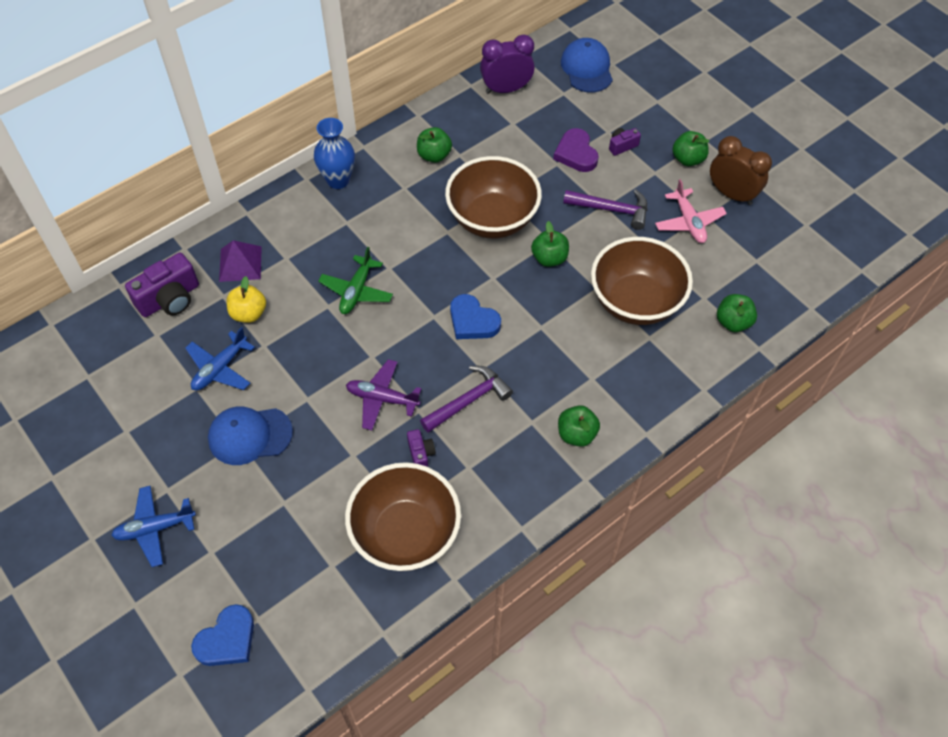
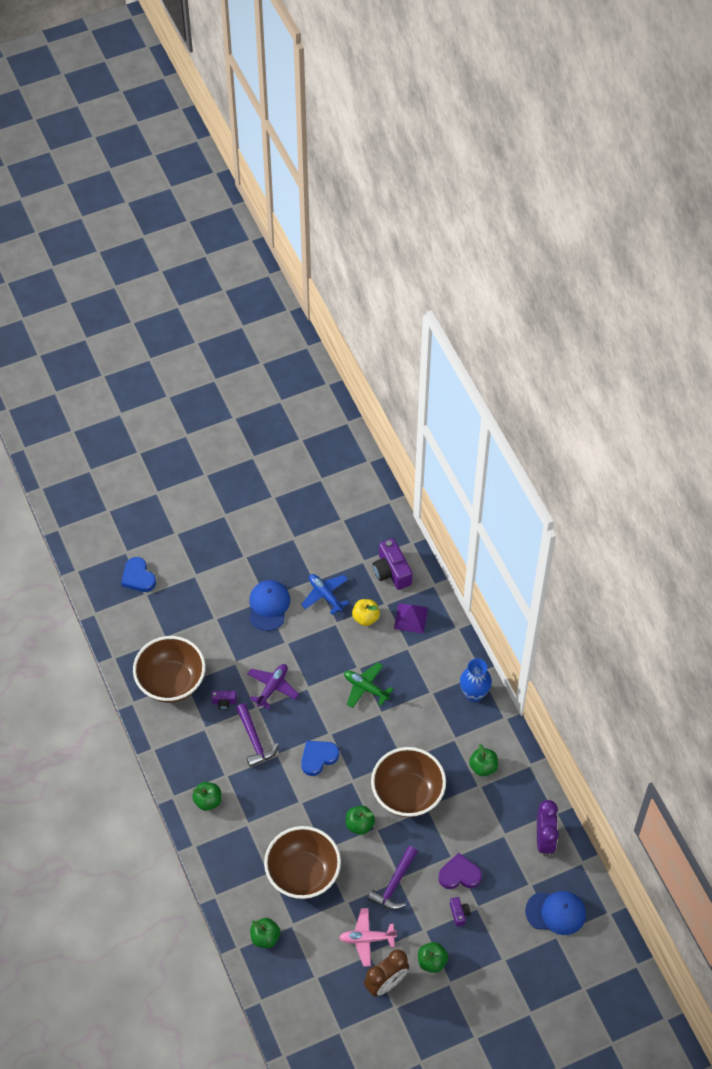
camera: 105 degrees right, 0 degrees up
(155, 528) = (220, 548): blue plane -> none

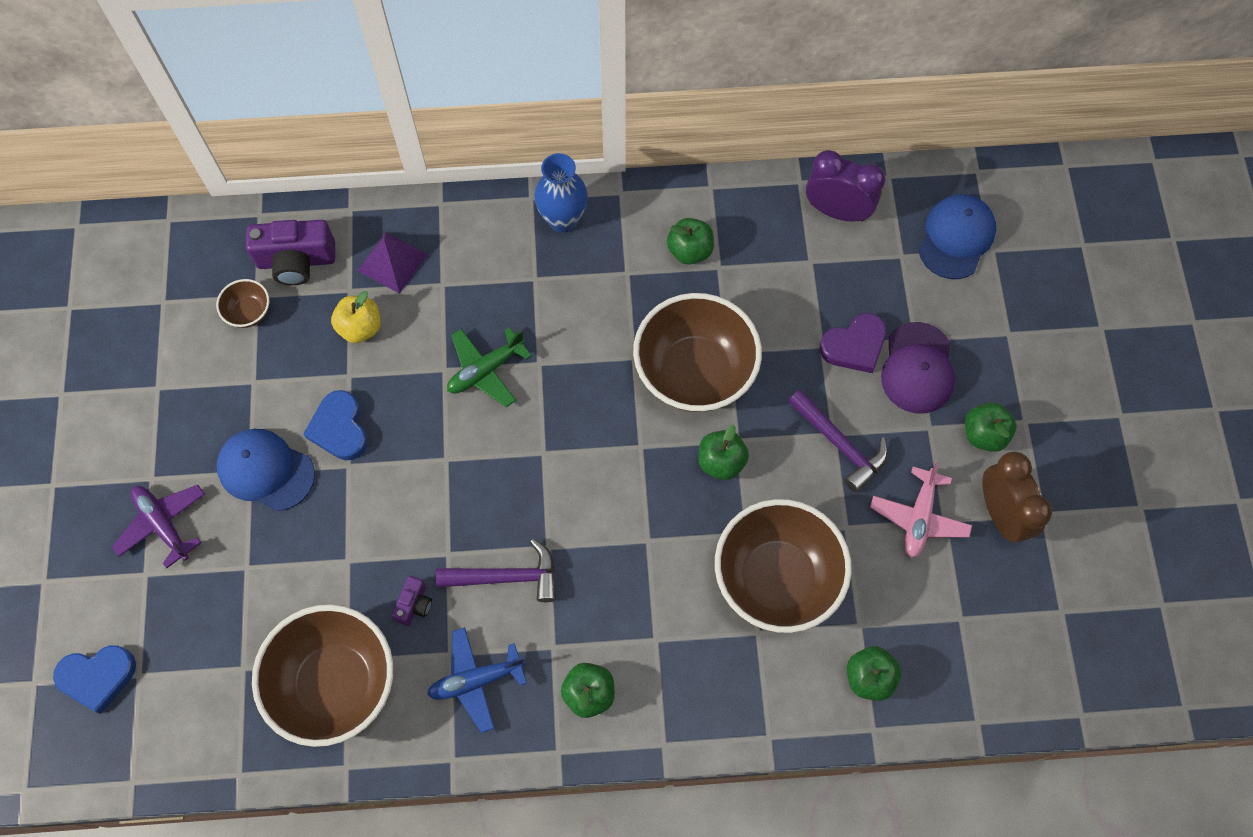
camera: 70 degrees left, 10 degrees up
(272, 687) = (421, 515): purple plane -> purple plane (163, 524)
(318, 758) = (580, 485): blue heart -> blue heart (339, 428)
(325, 595) = (289, 374): blue plane -> blue plane (476, 680)
(352, 561) = (249, 312): none -> brown bowl
(459, 874) = (854, 346): purple heart -> purple heart turned 135 degrees counterclockwise
(459, 913) = (917, 368): purple camera -> purple cap

